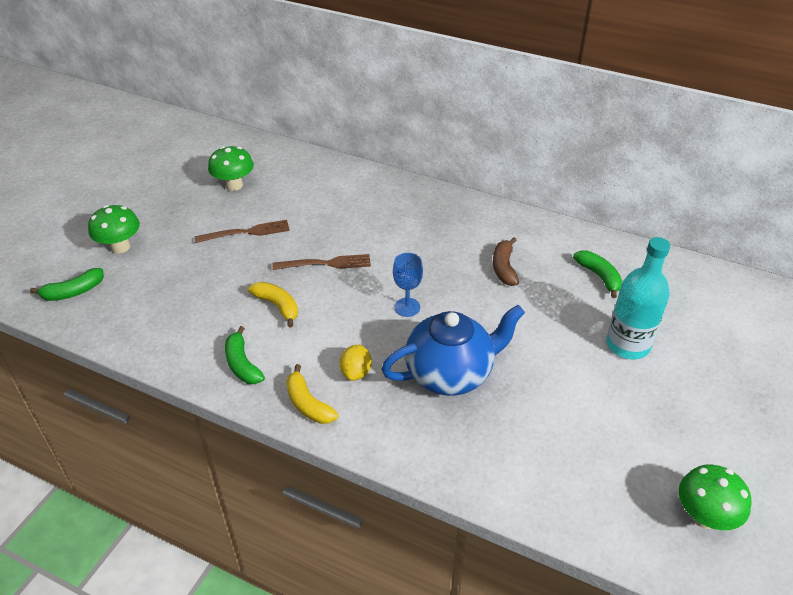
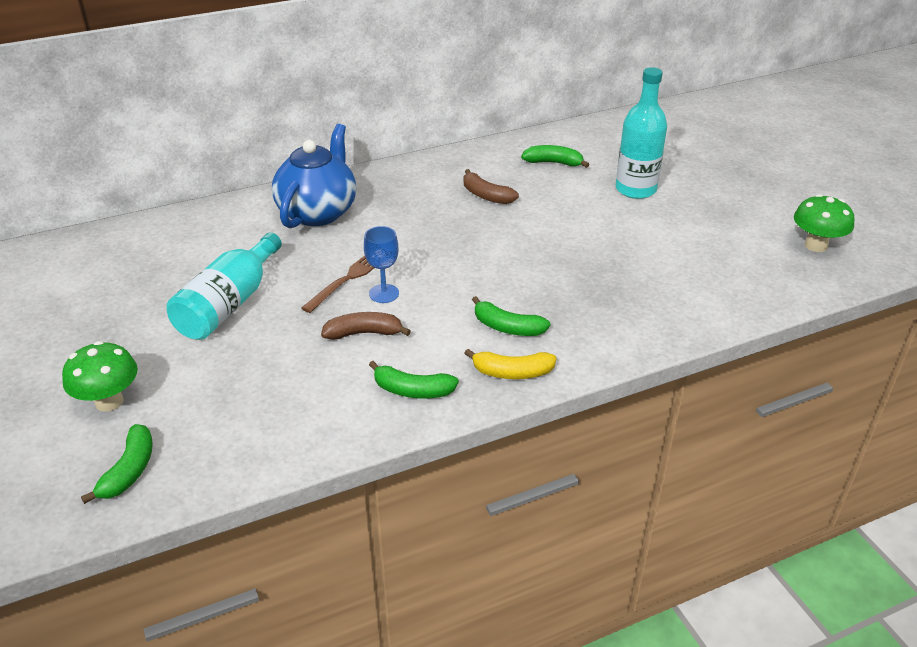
camera: 50 degrees left, 5 degrees down
(234, 185) = (142, 280): green mushroom -> none
(247, 232) = (229, 304): brown fork -> turquoise bottle
(277, 306) = (363, 333): yellow banana -> brown banana
(356, 372) = (507, 327): yellow lemon -> green banana
(407, 307) = (466, 263): blue goblet -> blue goblet (384, 293)
(450, 373) = (569, 280): blue teapot -> blue teapot (318, 212)

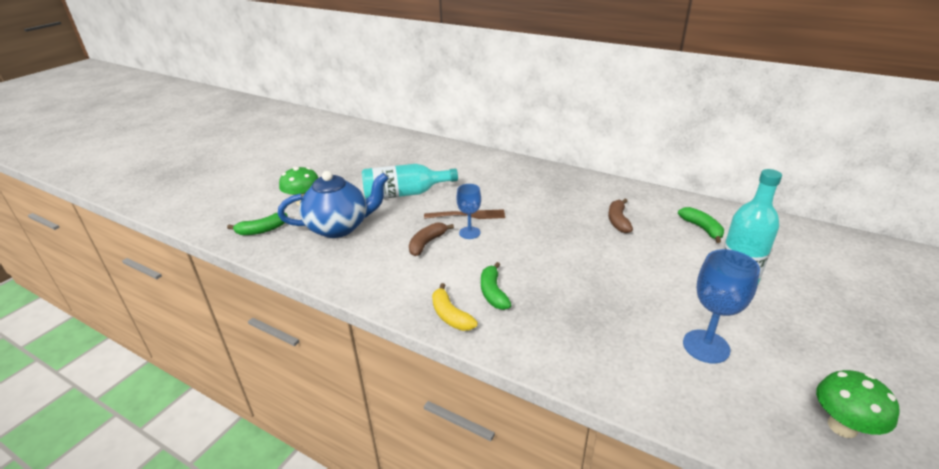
camera: 55 degrees right, 5 degrees down
(318, 212) = (513, 178): blue teapot -> blue teapot (339, 227)
(363, 333) = (427, 243): brown banana -> brown banana turned 105 degrees counterclockwise
(412, 390) = (394, 284): green banana -> none
(695, 252) = (706, 346): none -> blue goblet

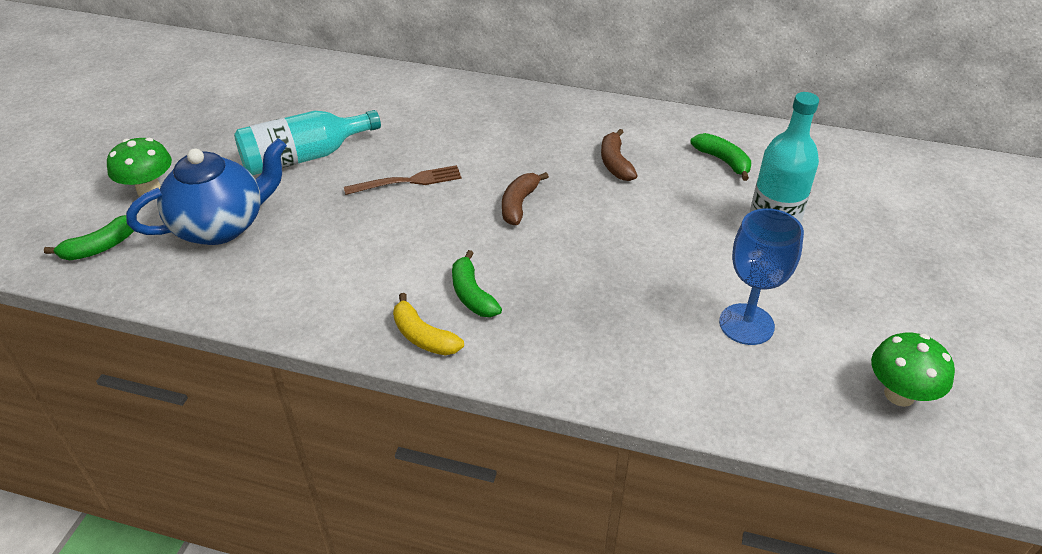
camera: 15 degrees left, 10 degrees up
(427, 243) = (360, 234): brown banana -> brown banana (519, 204)
(469, 233) = (417, 209): blue goblet -> none

